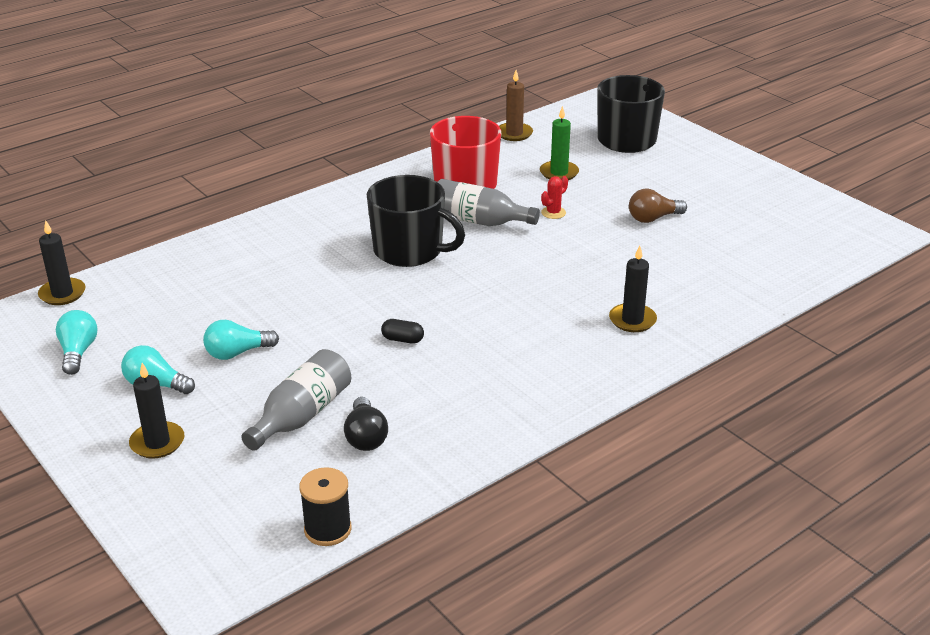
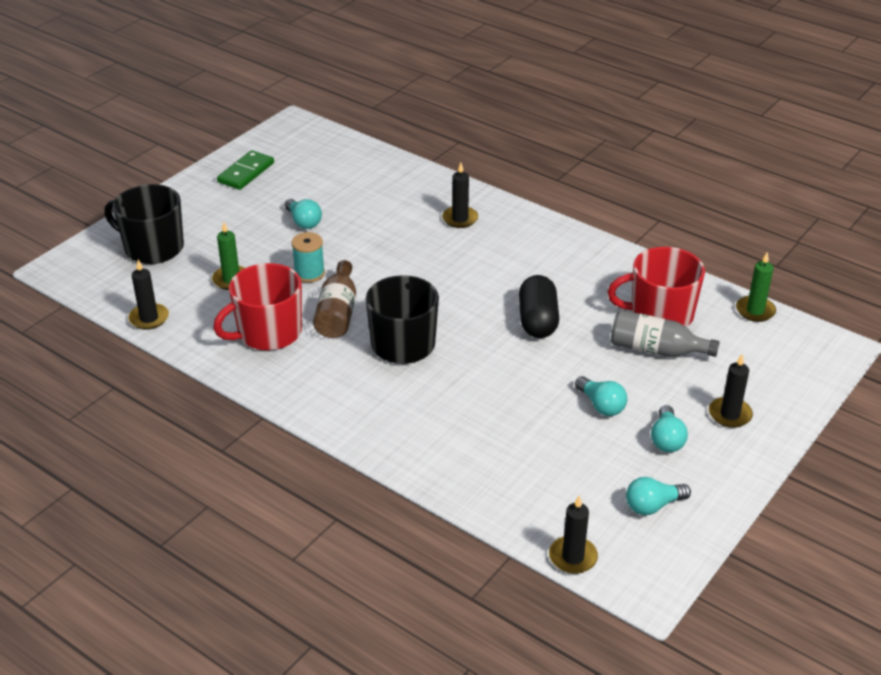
camera: 105 degrees left, 5 degrees up
(328, 529) = (755, 311): black spool -> green candle
(365, 437) = (660, 314): black light bulb -> red mug
(402, 339) = (537, 321): black capsule -> black capsule, size x2.16
(478, 221) = (337, 313): grey bottle -> brown bottle
(514, 133) = (149, 318): brown candle -> black candle
(553, 213) = (309, 273): red cactus -> turquoise spool
(653, 218) = (303, 222): brown light bulb -> turquoise light bulb
(764, 194) = (246, 173): none -> green domino

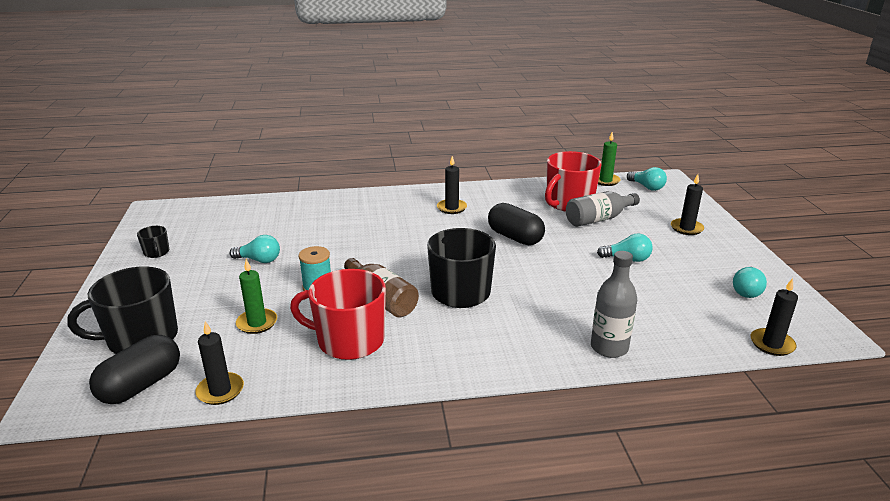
camera: 45 degrees left, 10 degrees down
(114, 284) = (141, 385): none -> black capsule
(246, 173) = (156, 252): green domino -> black mug
(268, 333) = (349, 340): red mug -> red mug turned 90 degrees clockwise
(435, 464) = (609, 347): none -> grey bottle
(460, 219) = (372, 210): black candle -> black candle (451, 208)
(666, 439) = (686, 256): turquoise light bulb -> turquoise light bulb (647, 187)

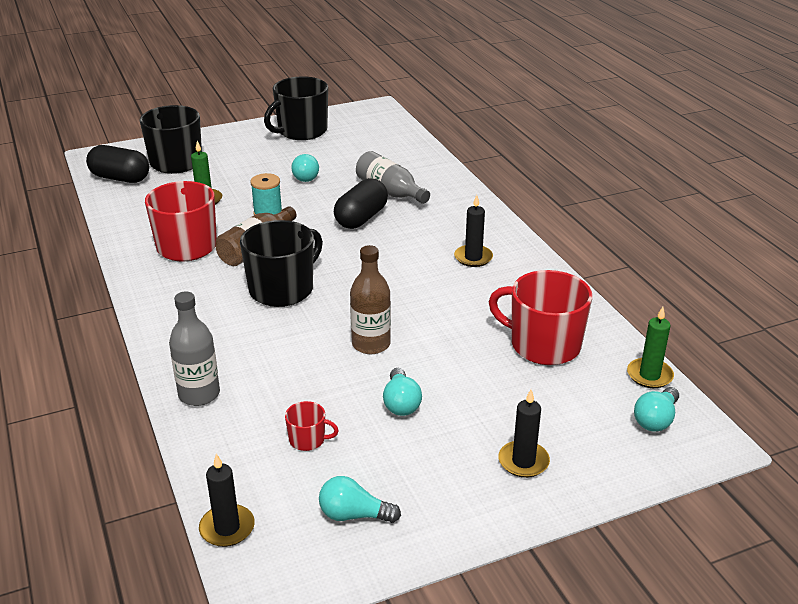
camera: 75 degrees right, 5 degrees up
(156, 252) = (301, 131): black mug -> black mug, size x2.20
(220, 391) = (115, 208): black candle -> none
(515, 237) = (419, 311): black capsule -> black capsule (361, 218)
(553, 261) = (371, 344): none -> brown bottle
(598, 219) = (506, 374): grey bottle -> grey bottle (390, 191)
(669, 300) = (308, 440): none -> red mug

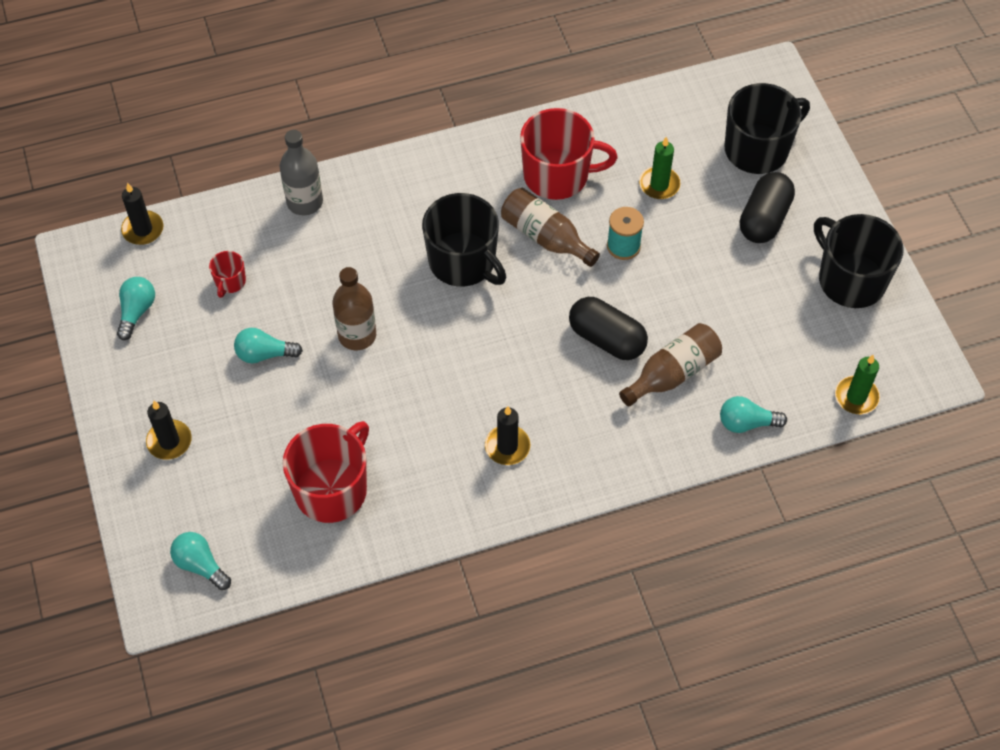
camera: 95 degrees right, 25 degrees up
(120, 178) = (716, 101): black capsule -> black capsule (764, 219)
(306, 176) = (716, 284): turquoise light bulb -> turquoise light bulb (746, 423)
(390, 191) = (672, 373): grey bottle -> brown bottle
(649, 375) = (266, 578): green candle -> green candle (856, 397)

